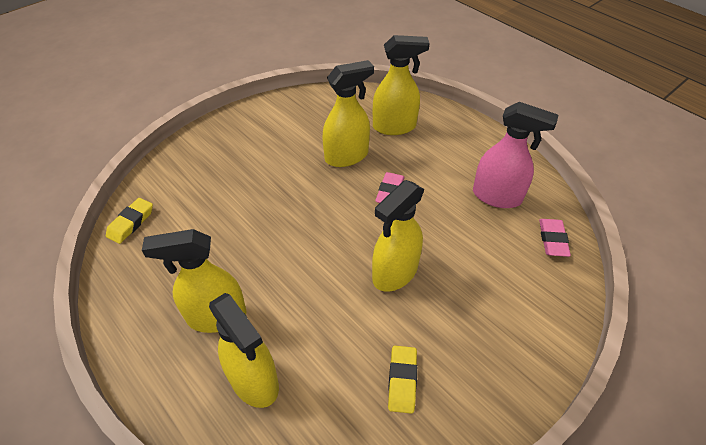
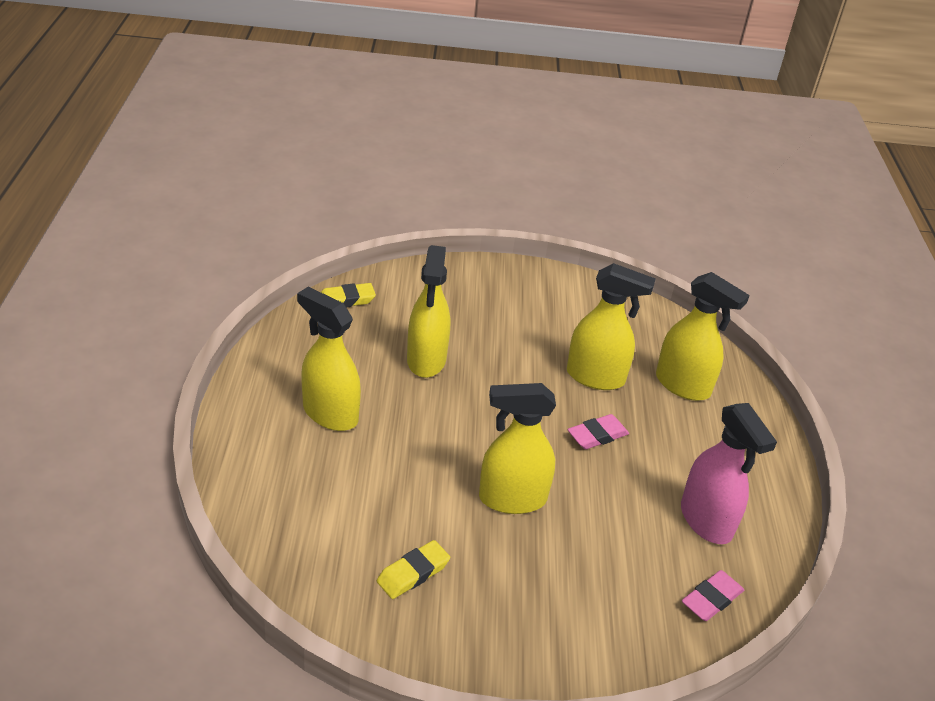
camera: 40 degrees right, 10 degrees down
(254, 381) = (305, 477): yellow spray bottle -> yellow spray bottle (426, 360)

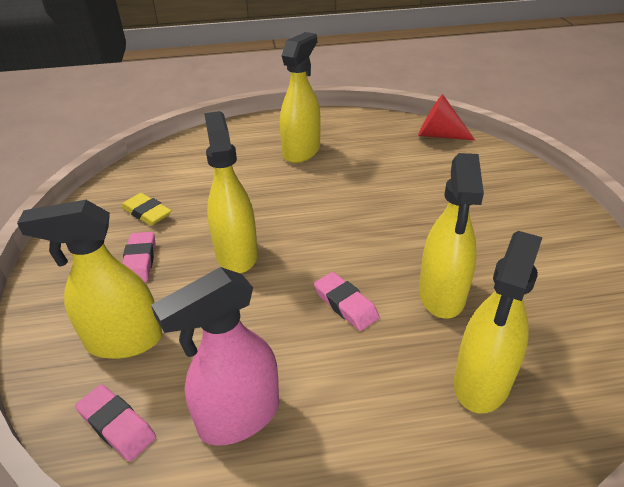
camera: 85 degrees right, 0 degrees up
(346, 300) = (439, 135): yellow eraser -> red cone
(426, 360) = (391, 183): yellow spray bottle -> yellow spray bottle (123, 341)
(505, 581) = (140, 261): none -> pink eraser

